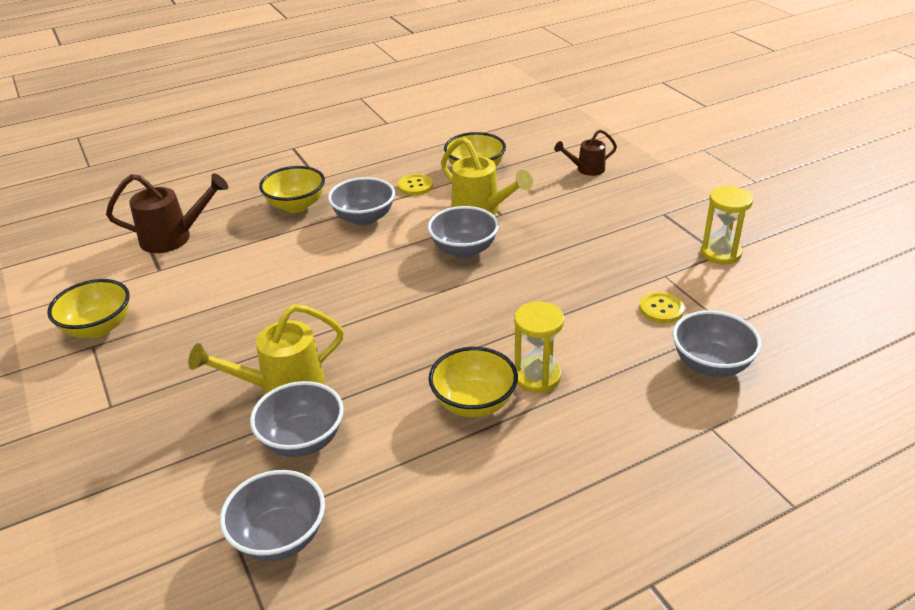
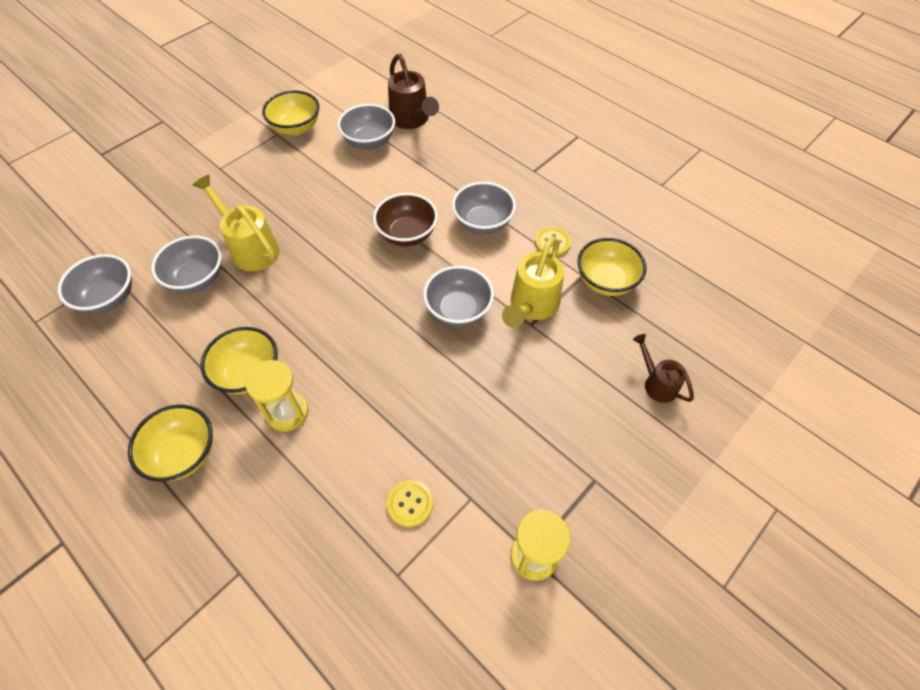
camera: 70 degrees right, 20 degrees up
(296, 205) = (484, 172): yellow bowl -> yellow bowl (183, 454)
(346, 266) = (407, 234): none -> brown bowl
(711, 364) = (330, 564): grey bowl -> grey bowl (369, 142)

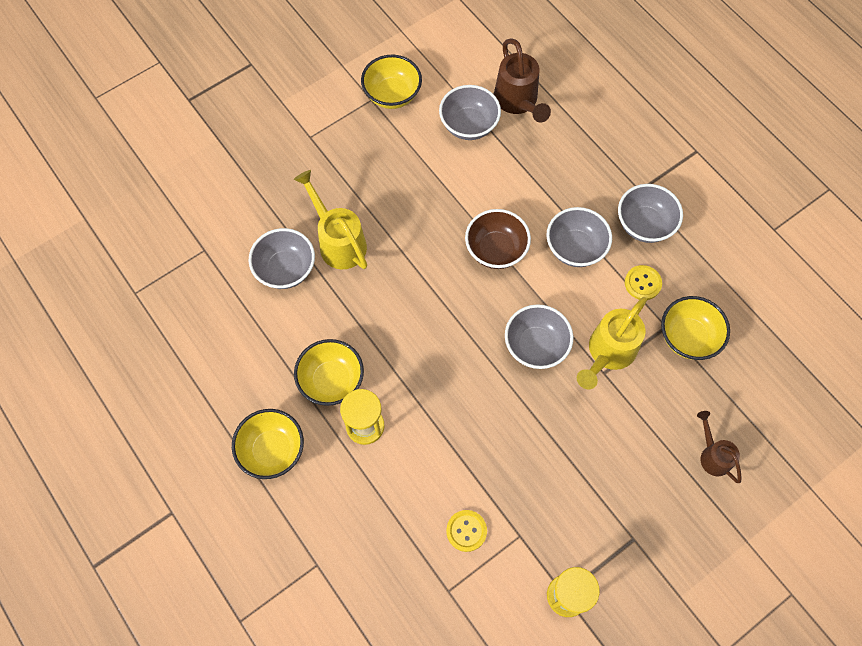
camera: 10 degrees right, 10 degrees up
(109, 298) = (202, 278): grey bowl -> grey bowl (644, 224)

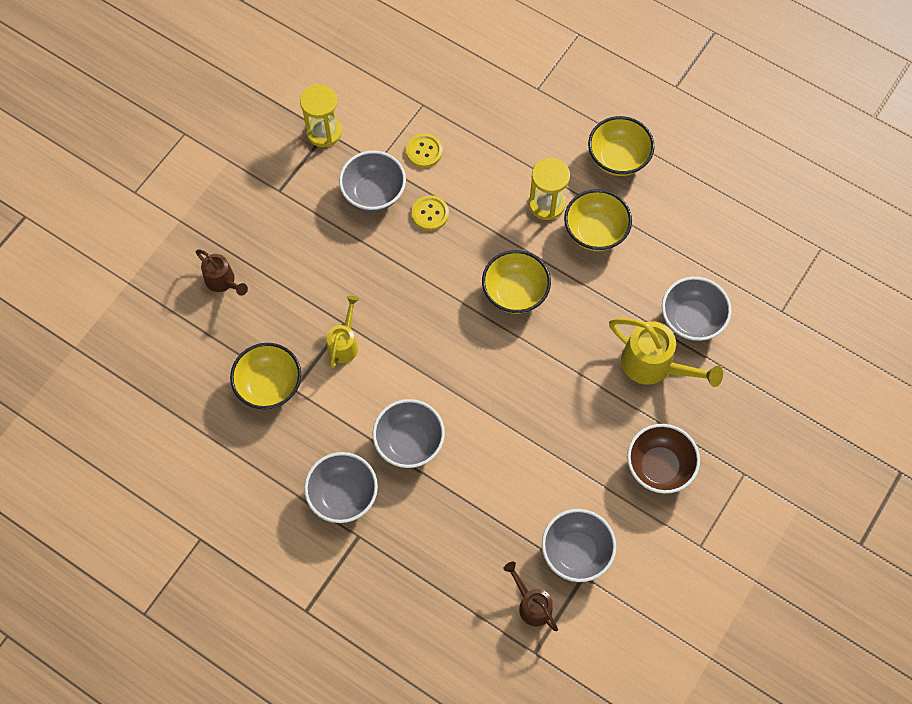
camera: 160 degrees right, 0 degrees up
(392, 95) = (679, 561): yellow bowl -> yellow bowl (515, 293)
(496, 250) = (491, 412): brown bowl -> brown bowl (659, 466)
(518, 101) = (532, 605): brown watering can -> brown watering can, size x0.61
(535, 346) = (417, 327): grey bowl -> grey bowl (374, 193)
(608, 353) = (344, 344): yellow watering can -> yellow watering can, size x0.61
(642, 283) = (328, 427): yellow button -> yellow button (430, 214)

